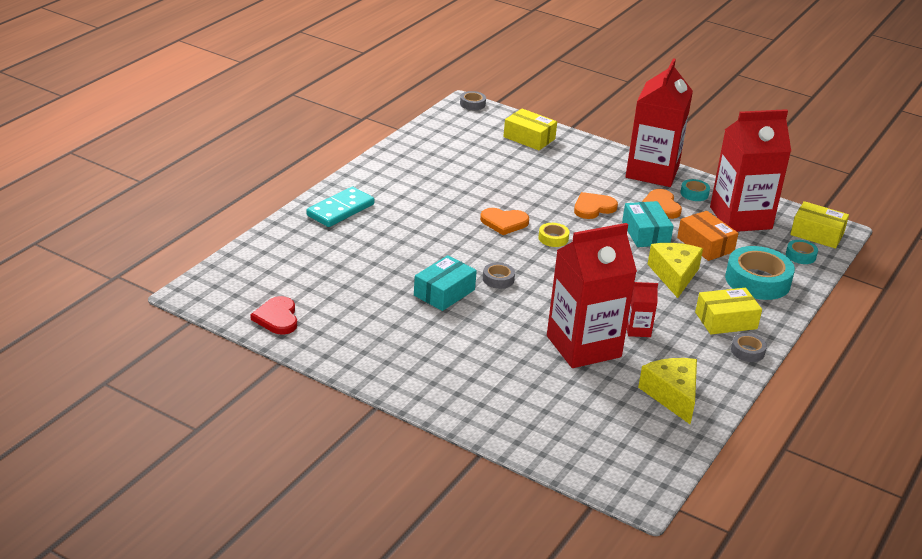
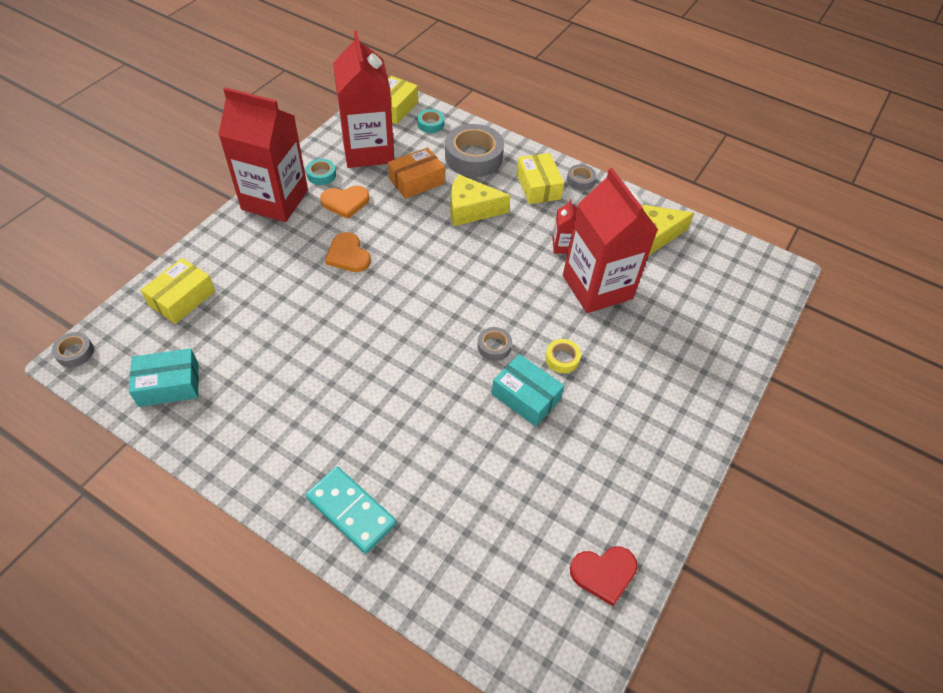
camera: 90 degrees left, 20 degrees up
(504, 222) = (379, 335): orange heart -> none
(553, 238) = (411, 294): yellow tape -> yellow tape (562, 359)
(645, 233) = (398, 220): turquoise box -> turquoise box (169, 384)
(757, 280) = (473, 157): turquoise tape -> grey tape

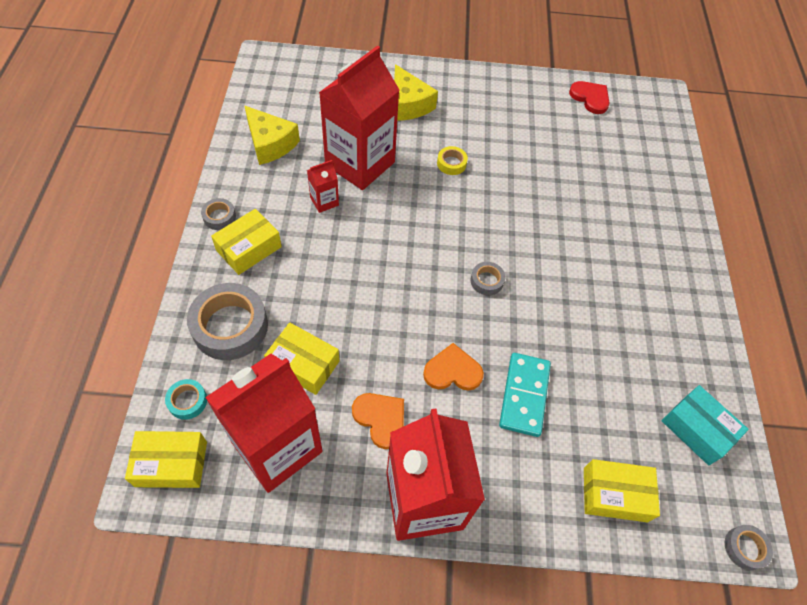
camera: 120 degrees left, 5 degrees up
(321, 175) = (351, 474): turquoise tape -> none
(348, 255) = (452, 371): orange heart -> orange heart turned 120 degrees counterclockwise
(351, 511) = (669, 235): turquoise domino -> turquoise domino (524, 395)
(416, 181) = (303, 364): orange box -> yellow box
(471, 209) = (319, 292): yellow cheese -> yellow cheese (408, 104)
(494, 346) = (472, 209): grey tape -> grey tape (486, 281)
(525, 397) = (502, 173): turquoise box -> none

